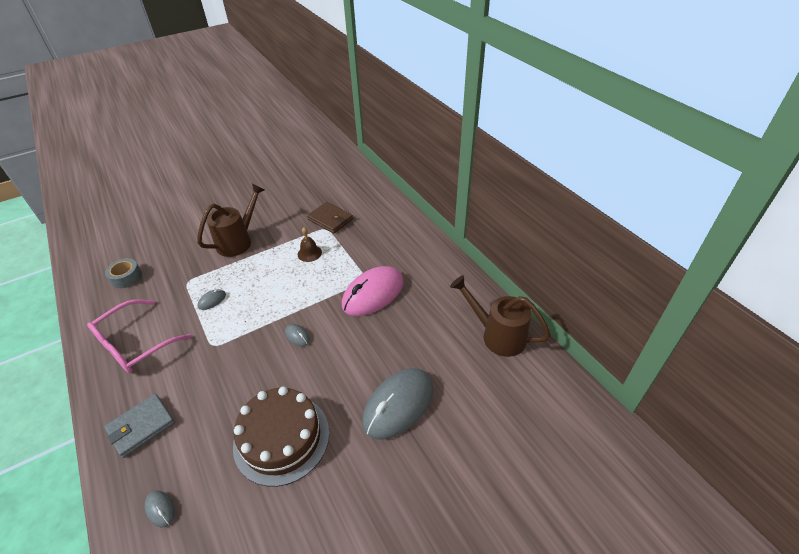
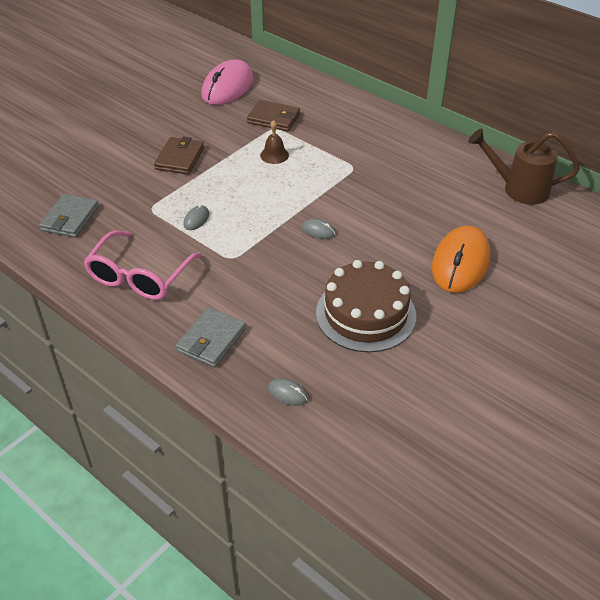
camera: 20 degrees left, 0 degrees up
(126, 277) = (70, 218): grey tape -> grey wallet
(238, 241) = (180, 158): brown watering can -> brown wallet
(373, 294) = (372, 178): pink mouse -> pink mouse (228, 87)
(398, 405) = (460, 263): grey mouse -> orange mouse

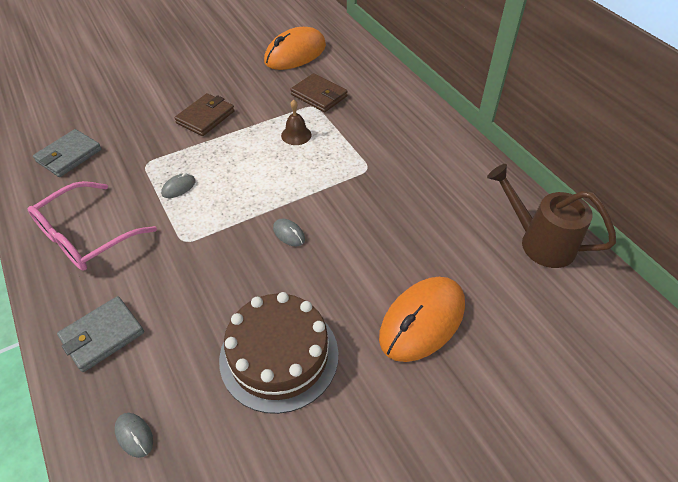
camera: 20 degrees right, 5 degrees up
(228, 87) = (295, 54): pink mouse -> orange mouse

